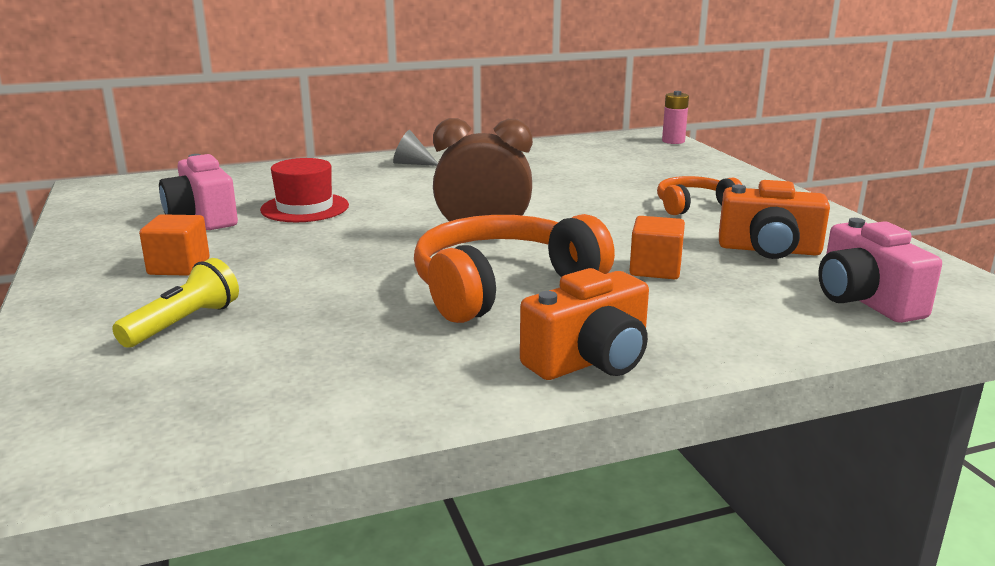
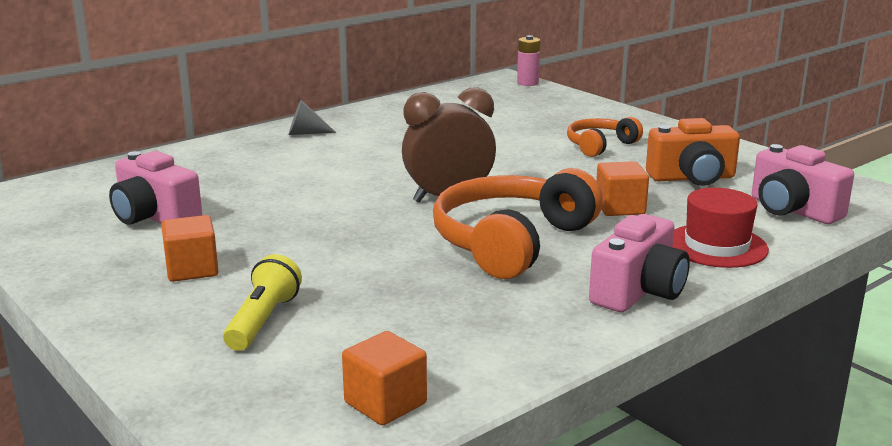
camera: 20 degrees left, 0 degrees up
(199, 428) = (385, 403): none -> orange cube
(305, 208) = (249, 193): red hat -> red hat (716, 246)
(590, 360) = (638, 291): orange camera -> pink camera

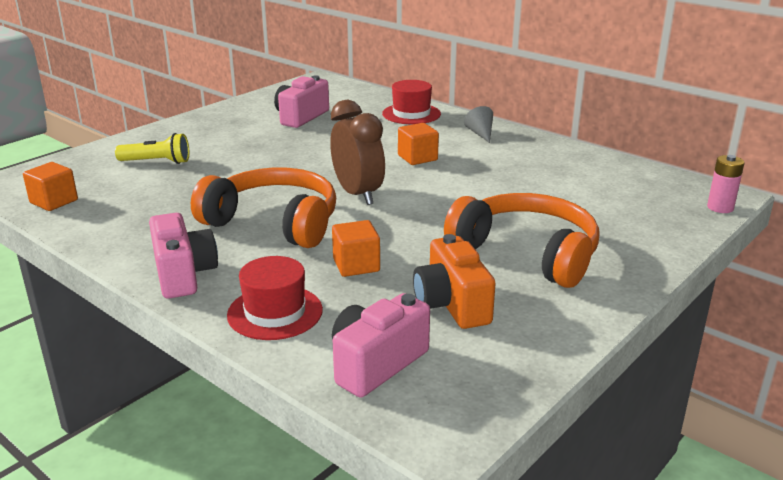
camera: 80 degrees right, 5 degrees up
(192, 269) = (225, 137): orange cube -> orange cube (417, 158)
(208, 157) = (411, 114): none -> red hat
(600, 145) = (527, 253): orange headphones -> orange headphones, size x1.85
(638, 291) = (183, 274): pink camera -> pink camera turned 135 degrees counterclockwise

